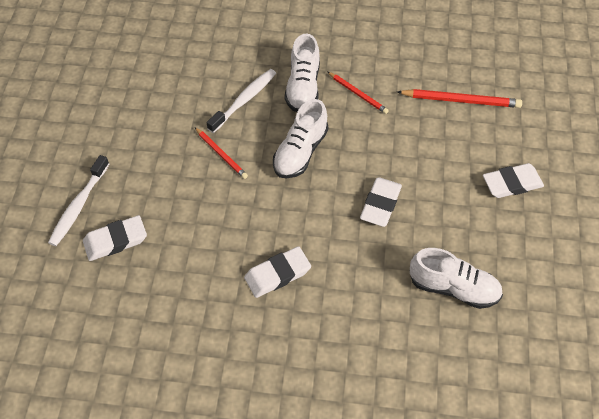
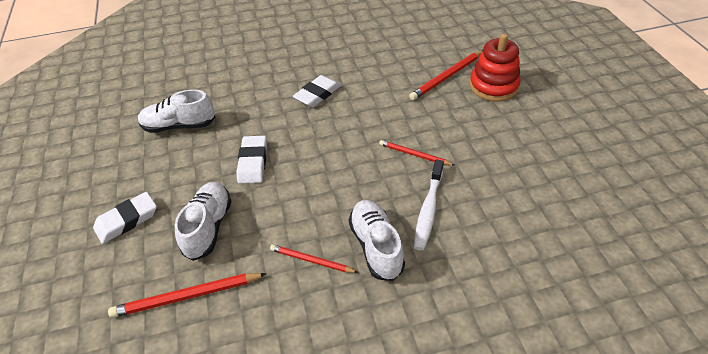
camera: 160 degrees right, 10 degrees down
(78, 206) = (493, 86): white toothbrush -> red stacking toy
(115, 240) = (447, 77): white eraser -> red pencil
(300, 152) = (344, 180): white shoe -> white shoe (208, 227)

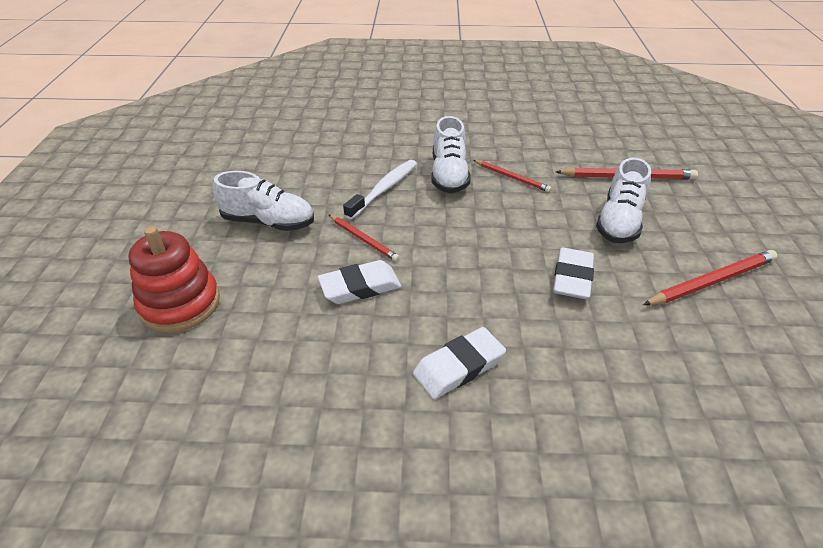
camera: 165 degrees left, 5 degrees down
(127, 220) = (722, 247): white eraser -> white eraser (360, 287)
(179, 126) = (704, 366): white shoe -> white shoe (268, 222)
(447, 77) = (229, 340): red pencil -> red pencil (711, 281)

